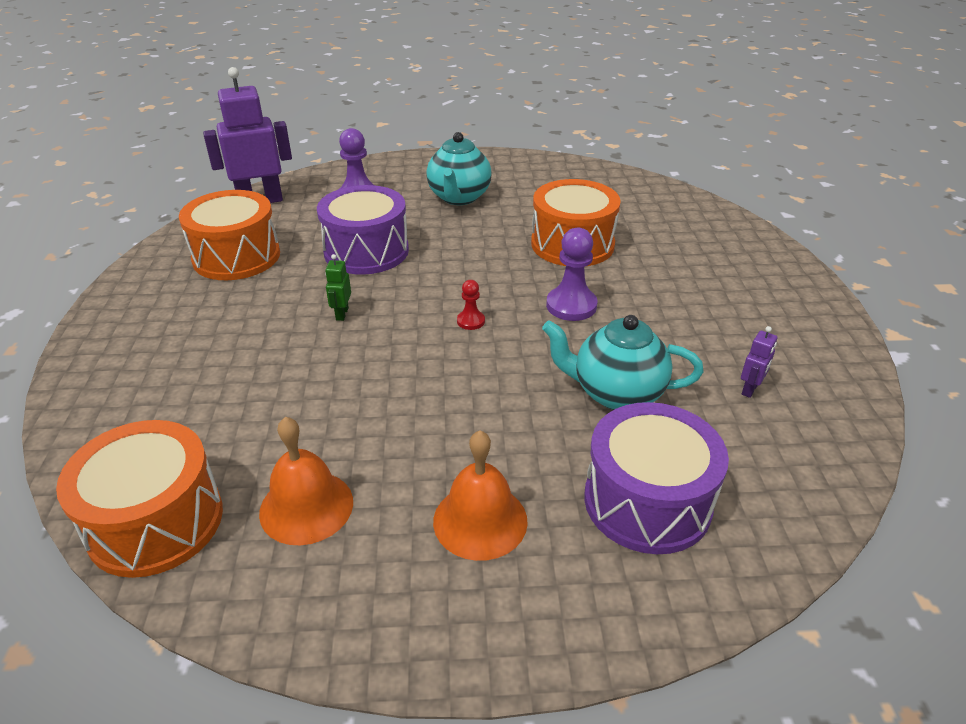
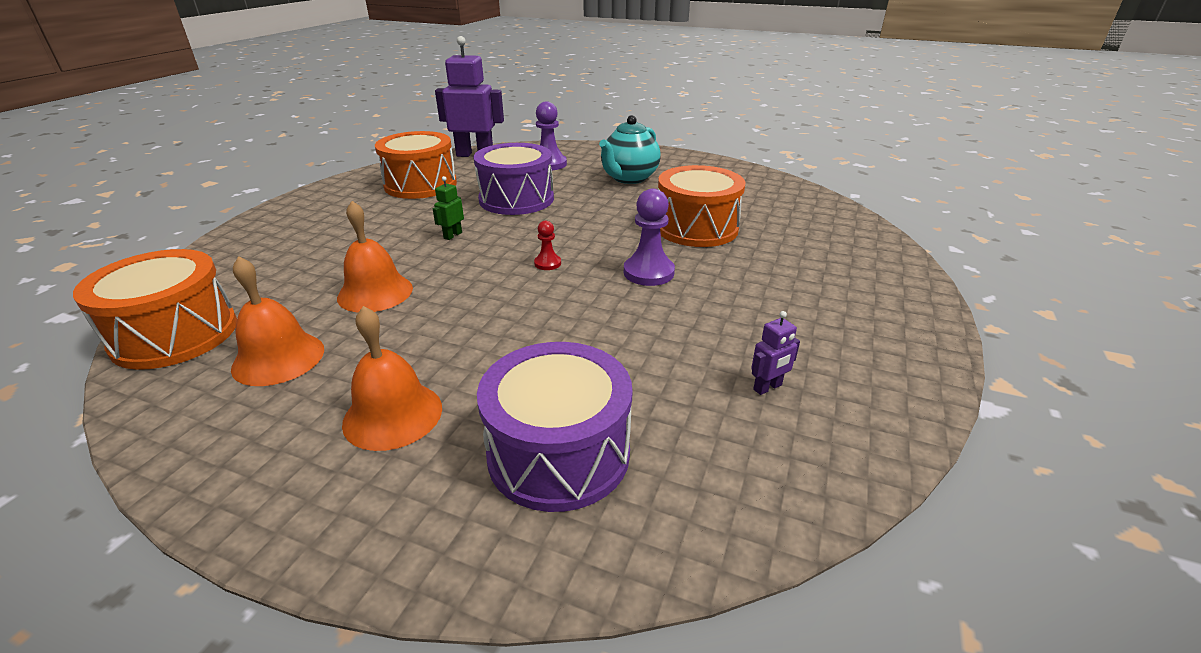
camera: 25 degrees right, 5 degrees down
(329, 404) = (375, 292): none -> orange bell
(616, 393) = (621, 351): turquoise teapot -> none

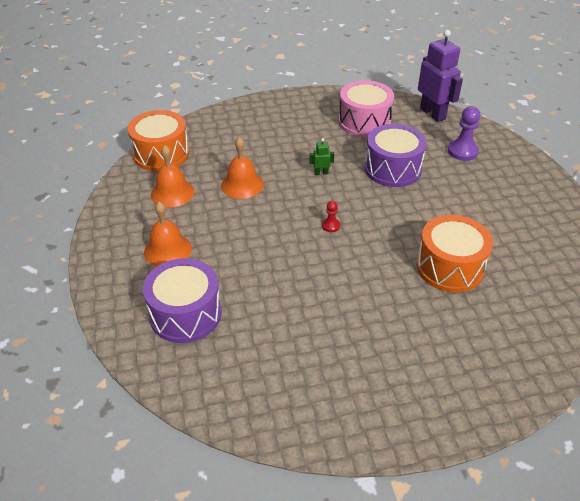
camera: 55 degrees right, 10 degrees up
(420, 185) = (364, 122): orange drum -> pink drum
(629, 178) = (489, 199): turquoise teapot -> none
(648, 272) = (365, 271): purple pawn -> none
(767, 387) = (294, 370): purple robot -> none

